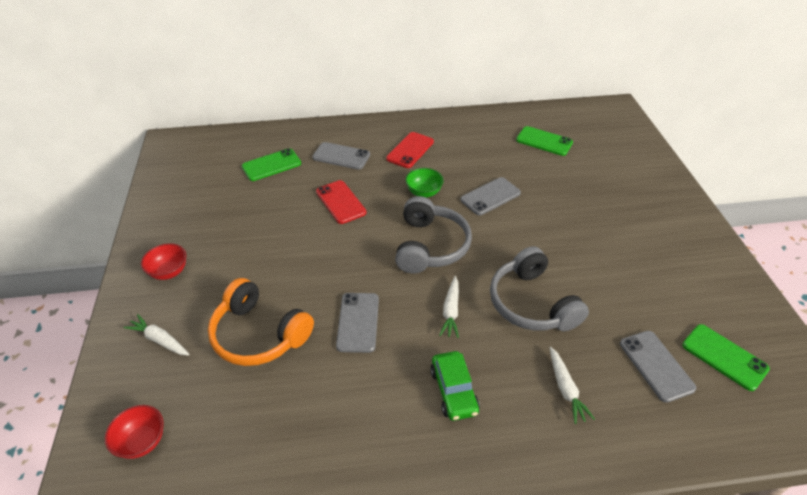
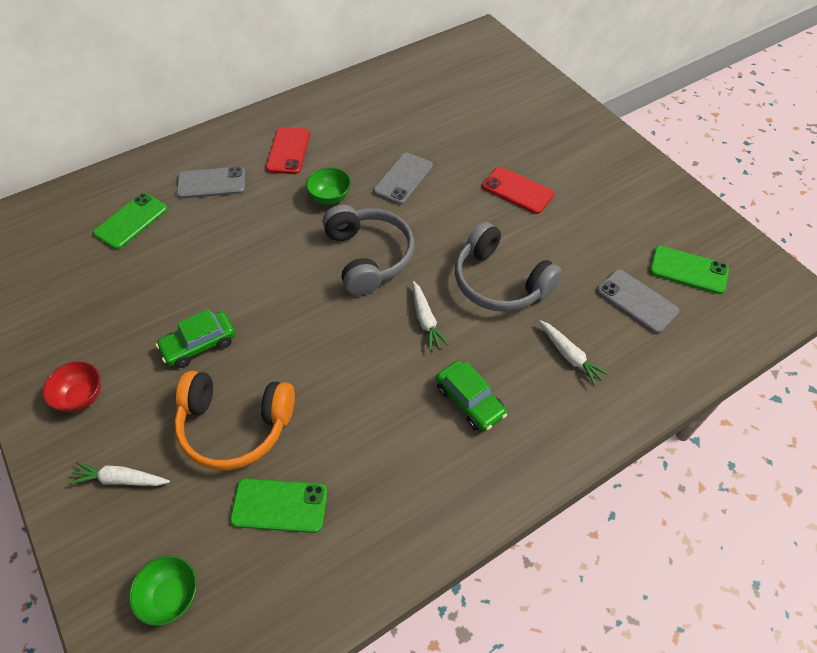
camera: 25 degrees left, 10 degrees up
(142, 441) = (172, 596): red bowl -> green bowl
(268, 266) = (199, 345): none -> green car
(340, 202) = (242, 240): red phone -> red phone (517, 190)
(358, 322) = (337, 369): grey phone -> none
(544, 141) = (428, 96): green phone -> green phone (279, 505)

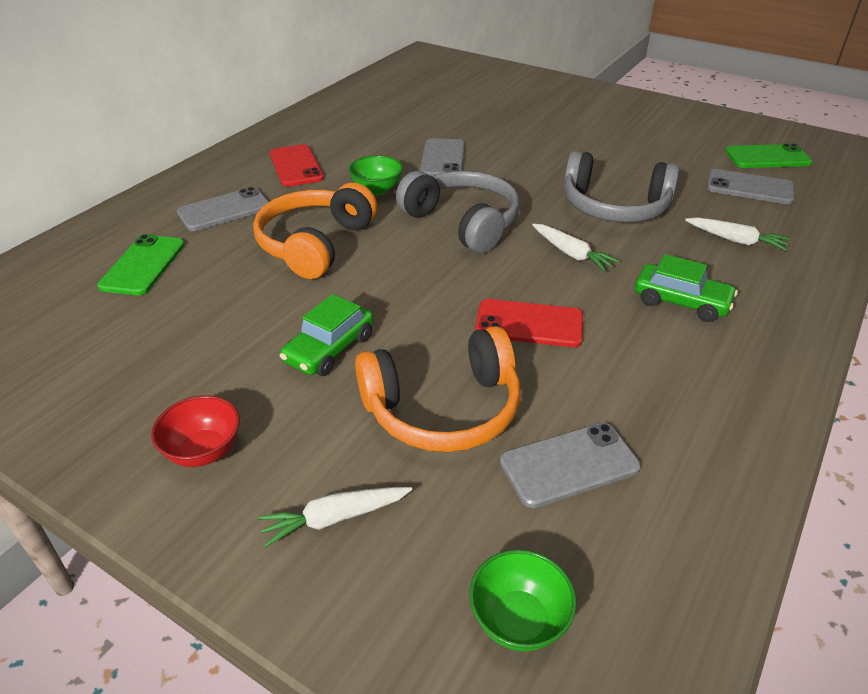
camera: 25 degrees left, 15 degrees down
(250, 241) = (315, 244): none -> orange headphones
(279, 505) = (569, 465): green phone -> grey phone
(517, 190) = (563, 142): red phone -> red phone (529, 324)

